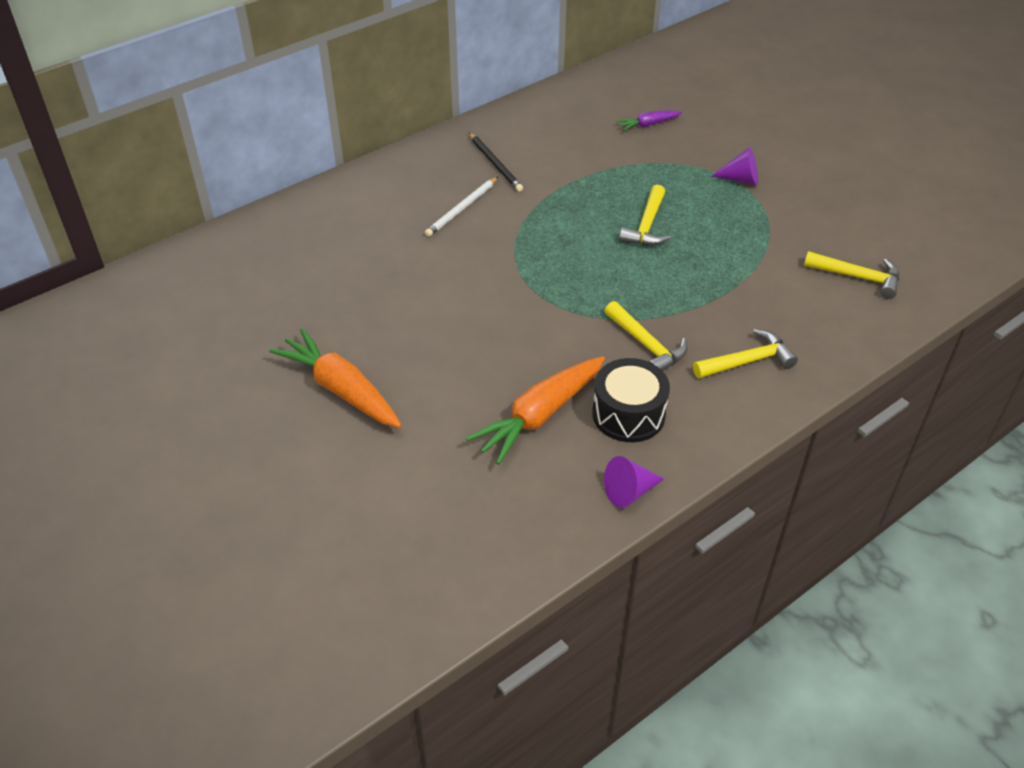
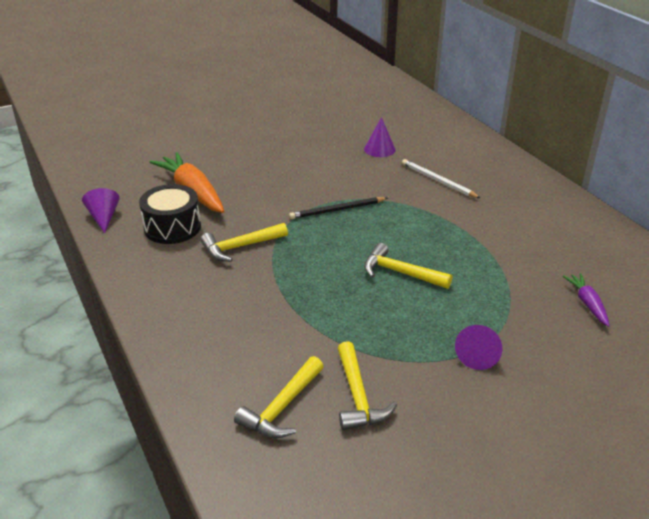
camera: 100 degrees right, 10 degrees down
(341, 389) = (253, 128): orange carrot -> none
(391, 258) = (379, 149): none -> purple cone
(495, 164) = (504, 201): black pencil -> black pencil (337, 210)
(747, 361) = (196, 297): yellow hammer -> yellow hammer (358, 396)

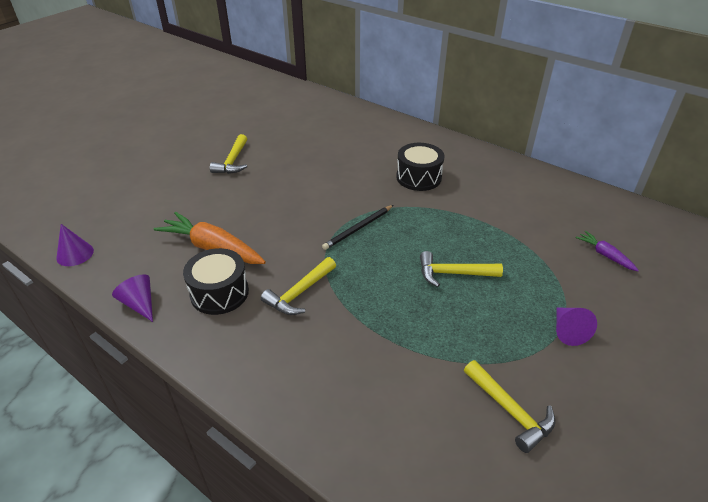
camera: 25 degrees left, 5 degrees up
(282, 407) = (457, 451): yellow hammer -> yellow hammer (233, 161)
(379, 149) = (351, 160): purple cone -> purple cone (75, 254)
(438, 181) = (418, 177): white pencil -> black drum

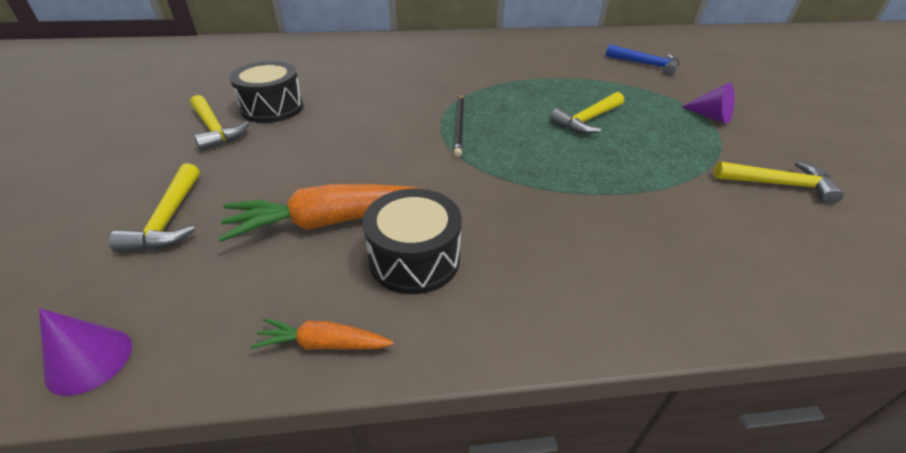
camera: 45 degrees left, 0 degrees up
(140, 304) = (324, 344): purple cone -> orange carrot
(299, 293) = (498, 205): yellow hammer -> yellow hammer (169, 219)
(418, 177) = (444, 69): black drum -> black drum (272, 108)
(605, 255) = (646, 65): purple carrot -> blue hammer

